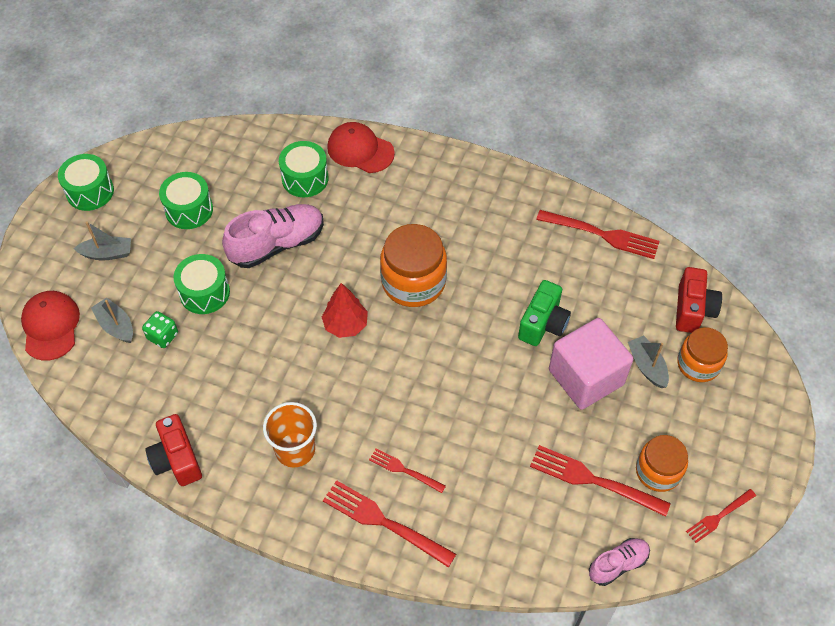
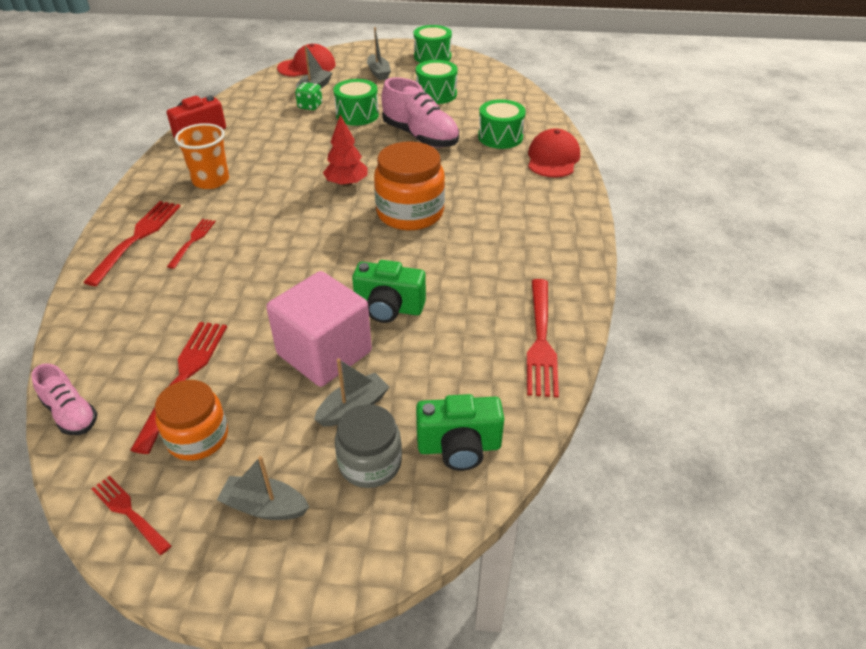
camera: 75 degrees right, 15 degrees down
(693, 310) = (459, 447): red camera -> green camera
(698, 364) = (370, 463): orange jar -> grey jar
(725, 431) = (265, 506): none -> grey boat

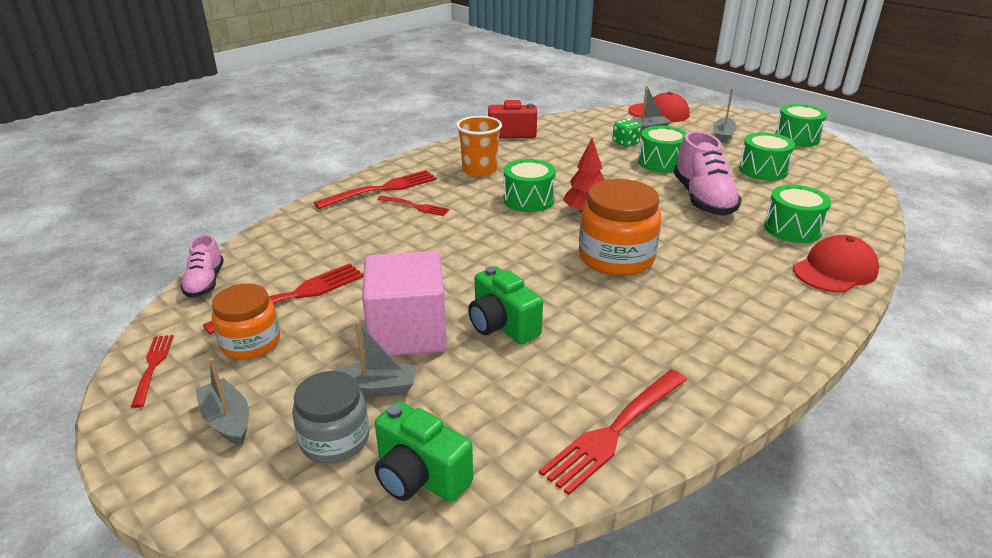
camera: 40 degrees right, 10 degrees down
(193, 241) = (415, 206): red fork -> red fork turned 60 degrees clockwise
(288, 192) = (528, 200): none -> green drum

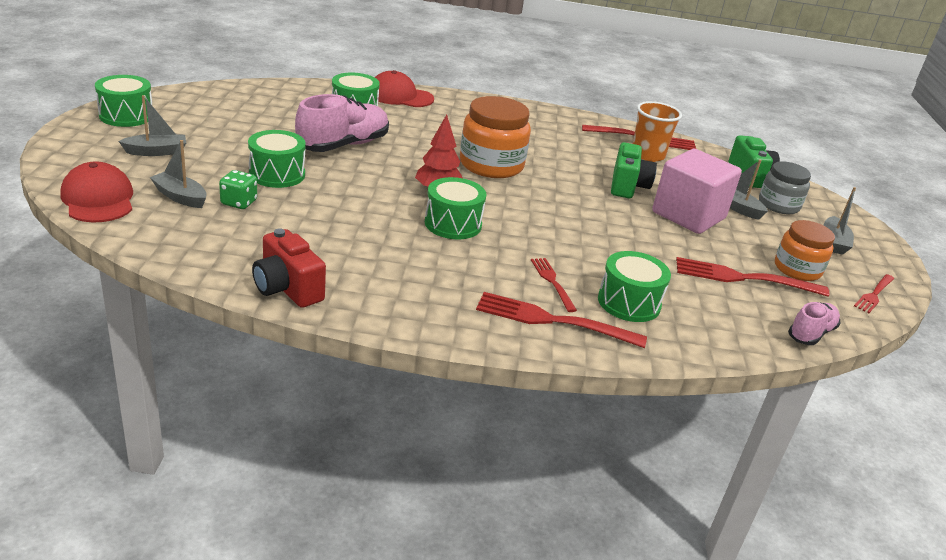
camera: 135 degrees left, 0 degrees up
(479, 170) = (425, 274): orange cup -> orange cup (647, 155)
(763, 170) = (241, 126): green drum -> green drum (629, 302)

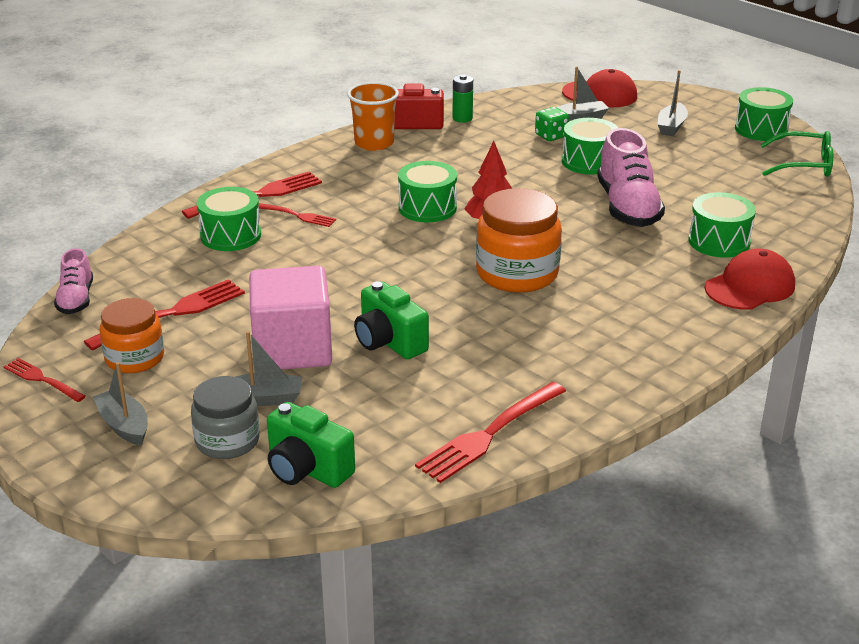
camera: 135 degrees right, 0 degrees up
(188, 95) = (803, 164): none -> green glasses
(243, 262) = (462, 118): none -> green battery
(647, 155) = (442, 407): orange cup -> orange cup (374, 143)
(874, 295) = (42, 379): red fork -> red fork turned 45 degrees counterclockwise

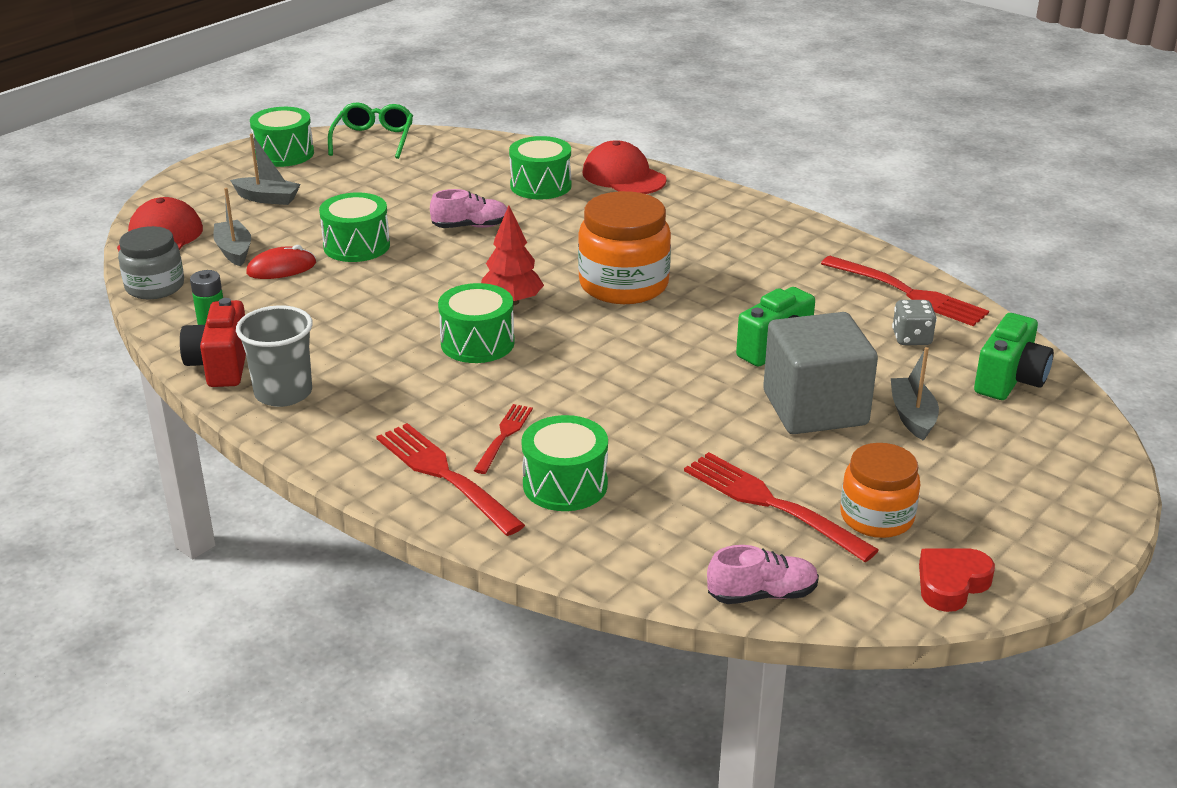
camera: 95 degrees left, 0 degrees up
(42, 379) = (951, 584): red fork -> red heart
(124, 425) = (1004, 501): grey boat -> none
(227, 441) = (993, 430): grey jar -> grey jar (155, 287)
(292, 349) = (815, 408): pink cube -> grey cube
(374, 143) = (283, 393): orange cup -> grey cup
(397, 421) = (911, 338): none -> grey dice
(551, 136) = (281, 268): green dice -> red mouse
(627, 207) = (471, 226): pink shoe -> pink shoe, size x0.56

